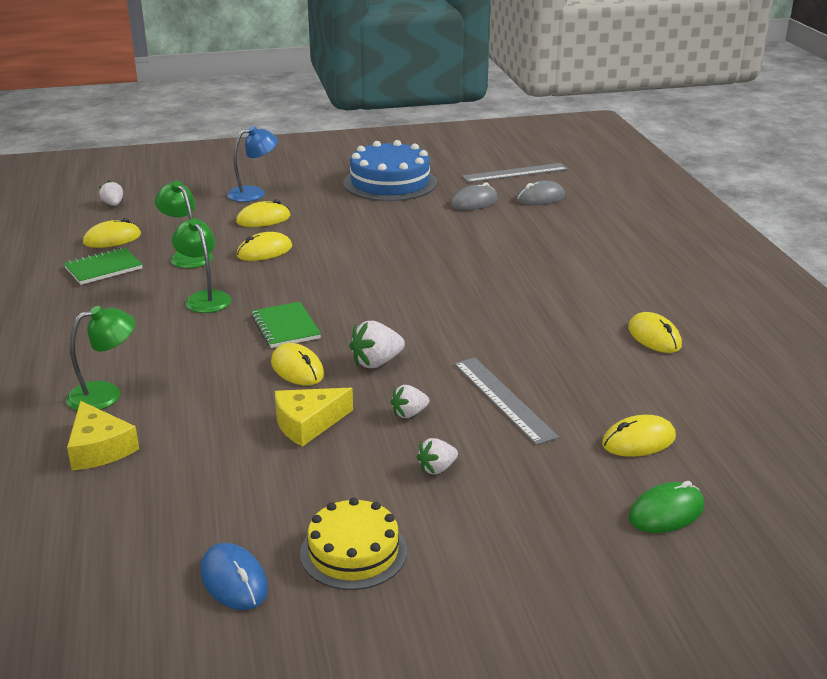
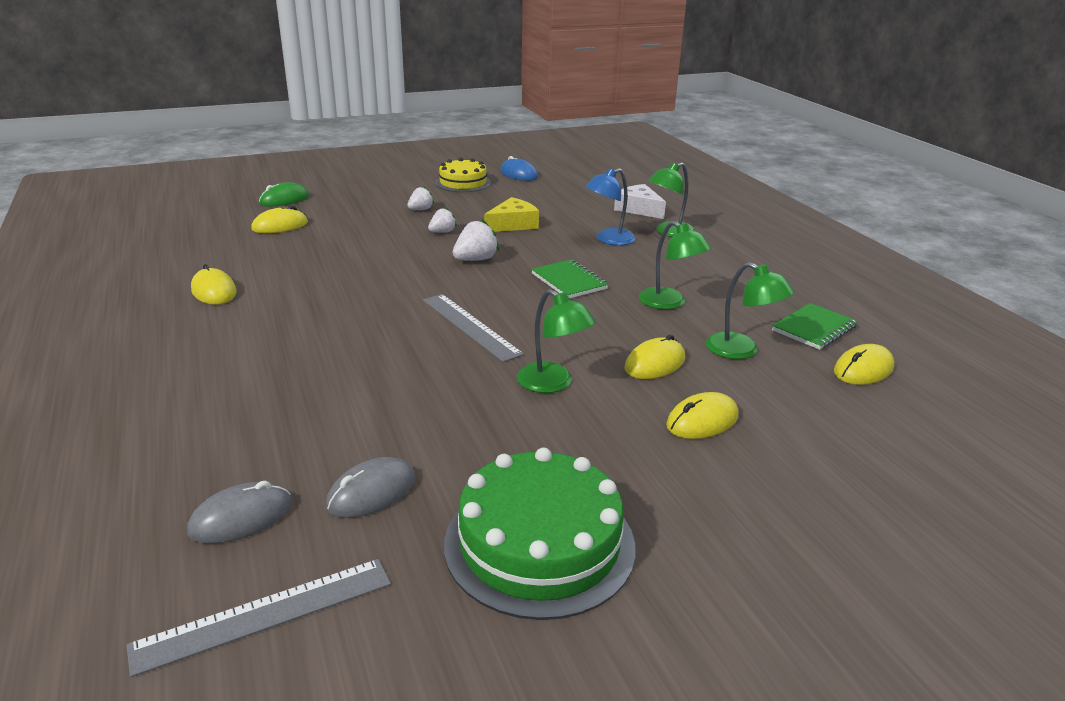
camera: 170 degrees right, 0 degrees up
(99, 448) = (638, 209): yellow cheese -> white cheese
(113, 204) = (957, 435): white strawberry -> none
(254, 193) = (770, 484): blue lamp -> blue lamp (609, 240)
(297, 369) = (539, 253): yellow mouse -> none
(349, 243) = (553, 383): none -> green lamp
(390, 182) = (539, 544): blue cake -> green cake
(503, 399) = (371, 242): grey ruler -> grey ruler (470, 326)

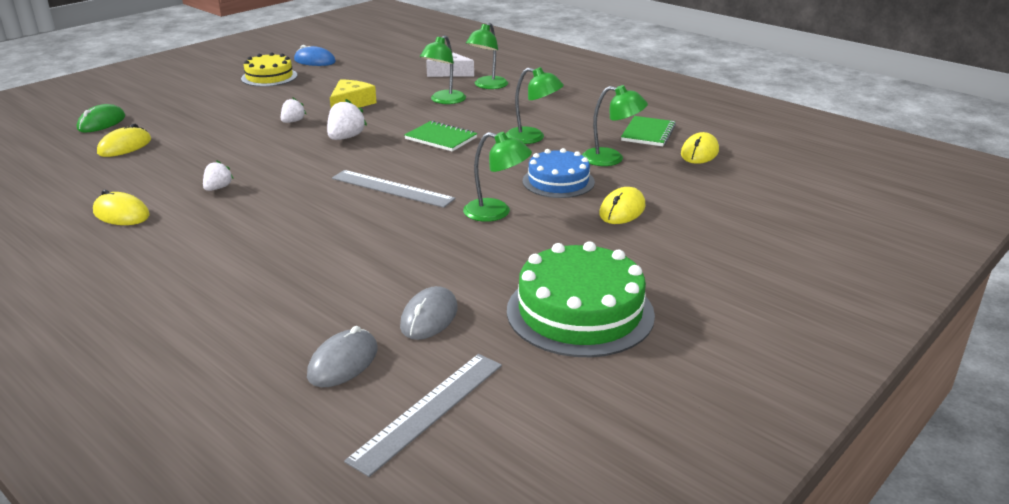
camera: 25 degrees left, 0 degrees up
(420, 209) = (252, 107): white strawberry -> white strawberry (218, 188)
(609, 240) = (444, 100): blue lamp -> green lamp
(655, 363) = (558, 181): yellow mouse -> blue cake

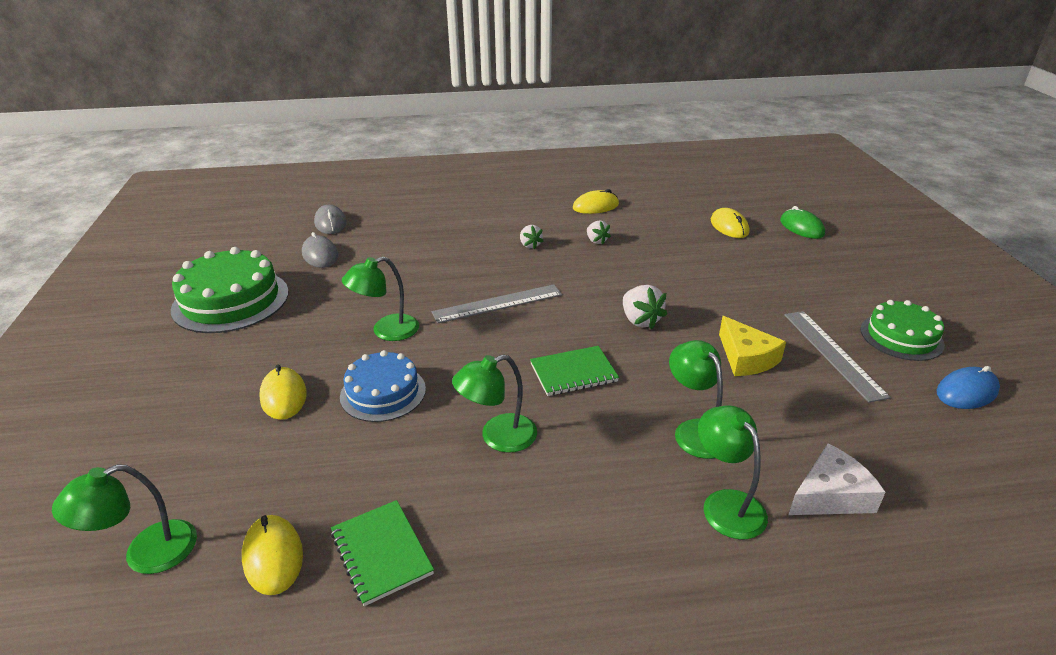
camera: 130 degrees right, 5 degrees up
(269, 77) = (901, 337): yellow cake -> green cake
(293, 121) = (718, 307): white strawberry -> white strawberry (530, 245)
(428, 410) = (260, 229): grey ruler -> grey ruler (832, 353)
(611, 159) = (370, 462): green lamp -> green lamp (146, 553)

